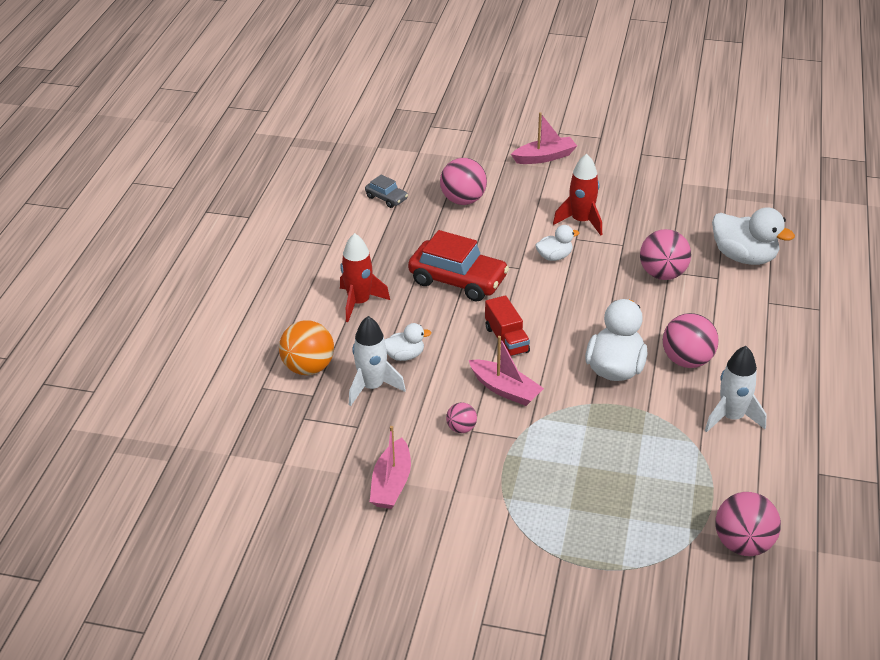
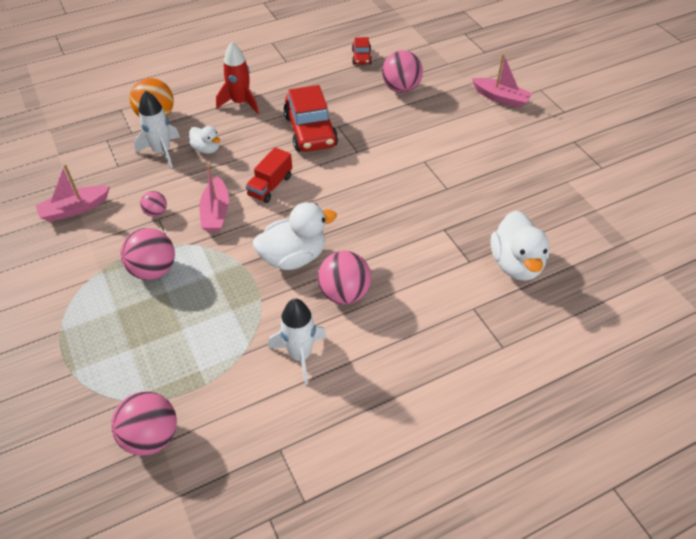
camera: 50 degrees right, 10 degrees up
(386, 198) = (361, 57): grey car -> red car
(554, 257) = (390, 161): white duck -> none
(581, 221) = (448, 153): red rocket -> none
(662, 274) = (436, 227): pink ball -> pink ball (153, 270)

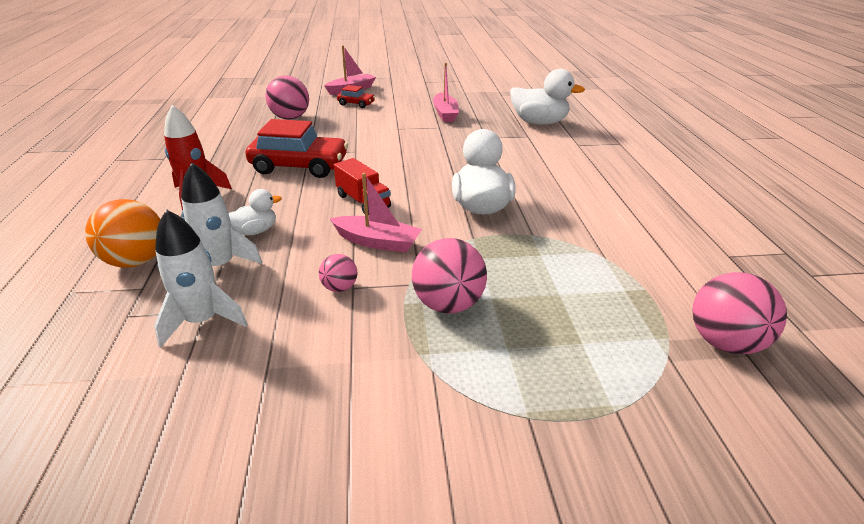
camera: 70 degrees left, 15 degrees down
(74, 209) = (261, 372): pink boat -> pink boat (445, 114)
(300, 355) = (613, 225): white rocket -> white rocket (203, 321)
(344, 293) = (542, 190): pink ball -> none
(361, 57) = (218, 124): red car -> red car (356, 104)

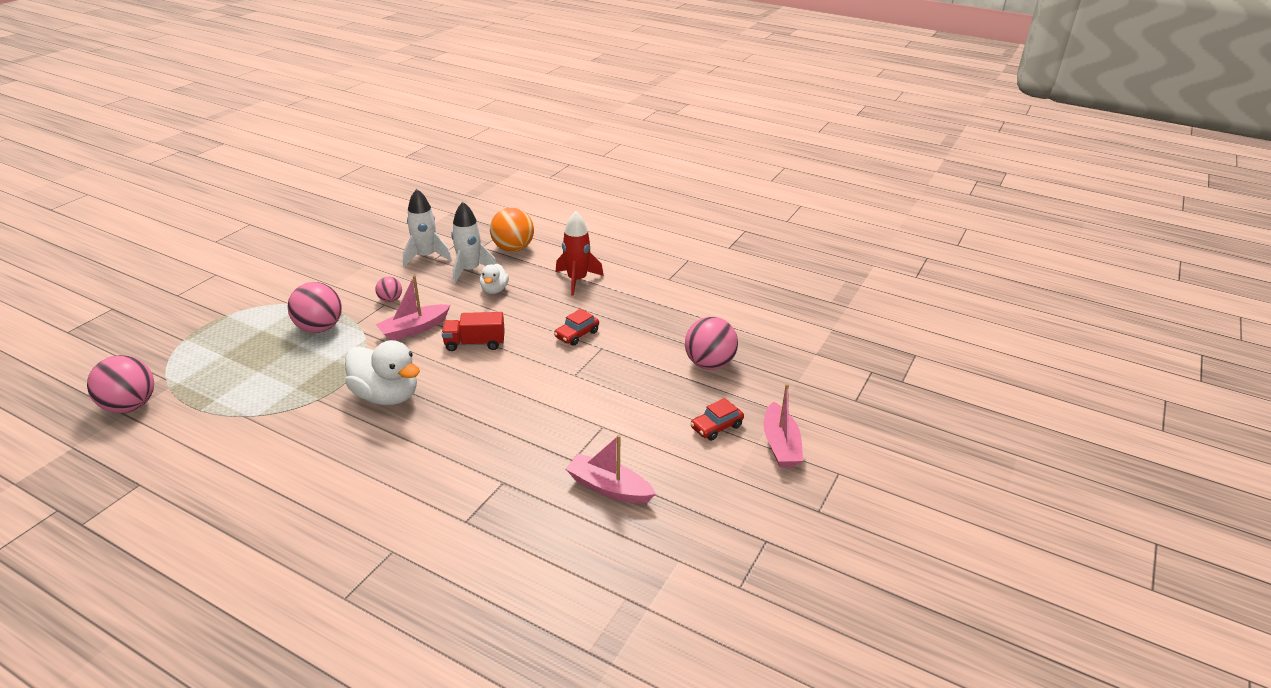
camera: 125 degrees right, 0 degrees up
(299, 166) = (577, 334): red car -> red car, size x0.49
(539, 122) = (487, 562): white duck -> none

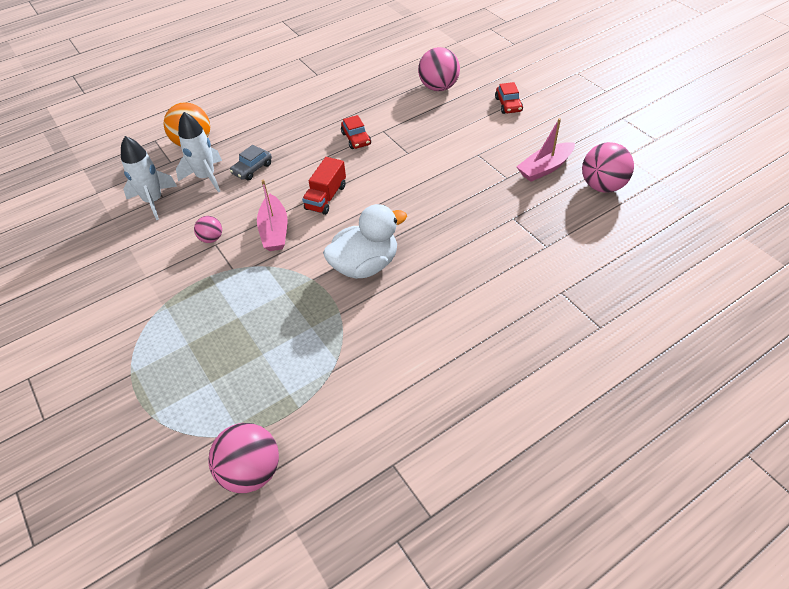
camera: 60 degrees left, 15 degrees up
(319, 328) = (220, 297): pink ball -> pink ball (602, 186)
(494, 290) = (252, 169): white duck -> grey car
(577, 280) = (278, 119): red rocket -> none
(780, 445) = (540, 85): pink boat -> none

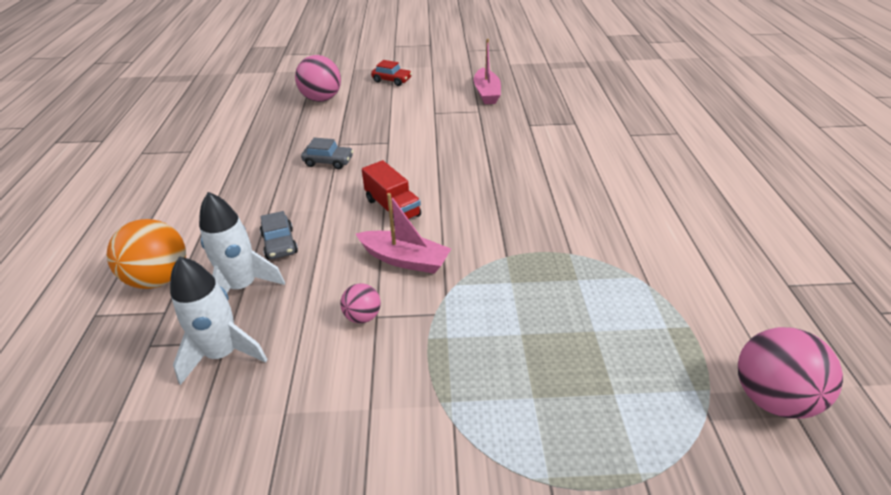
camera: 60 degrees left, 10 degrees down
(356, 139) = (328, 162): red car -> grey car
(365, 265) = (517, 216): white duck -> none
(602, 186) = (531, 81): pink ball -> none

